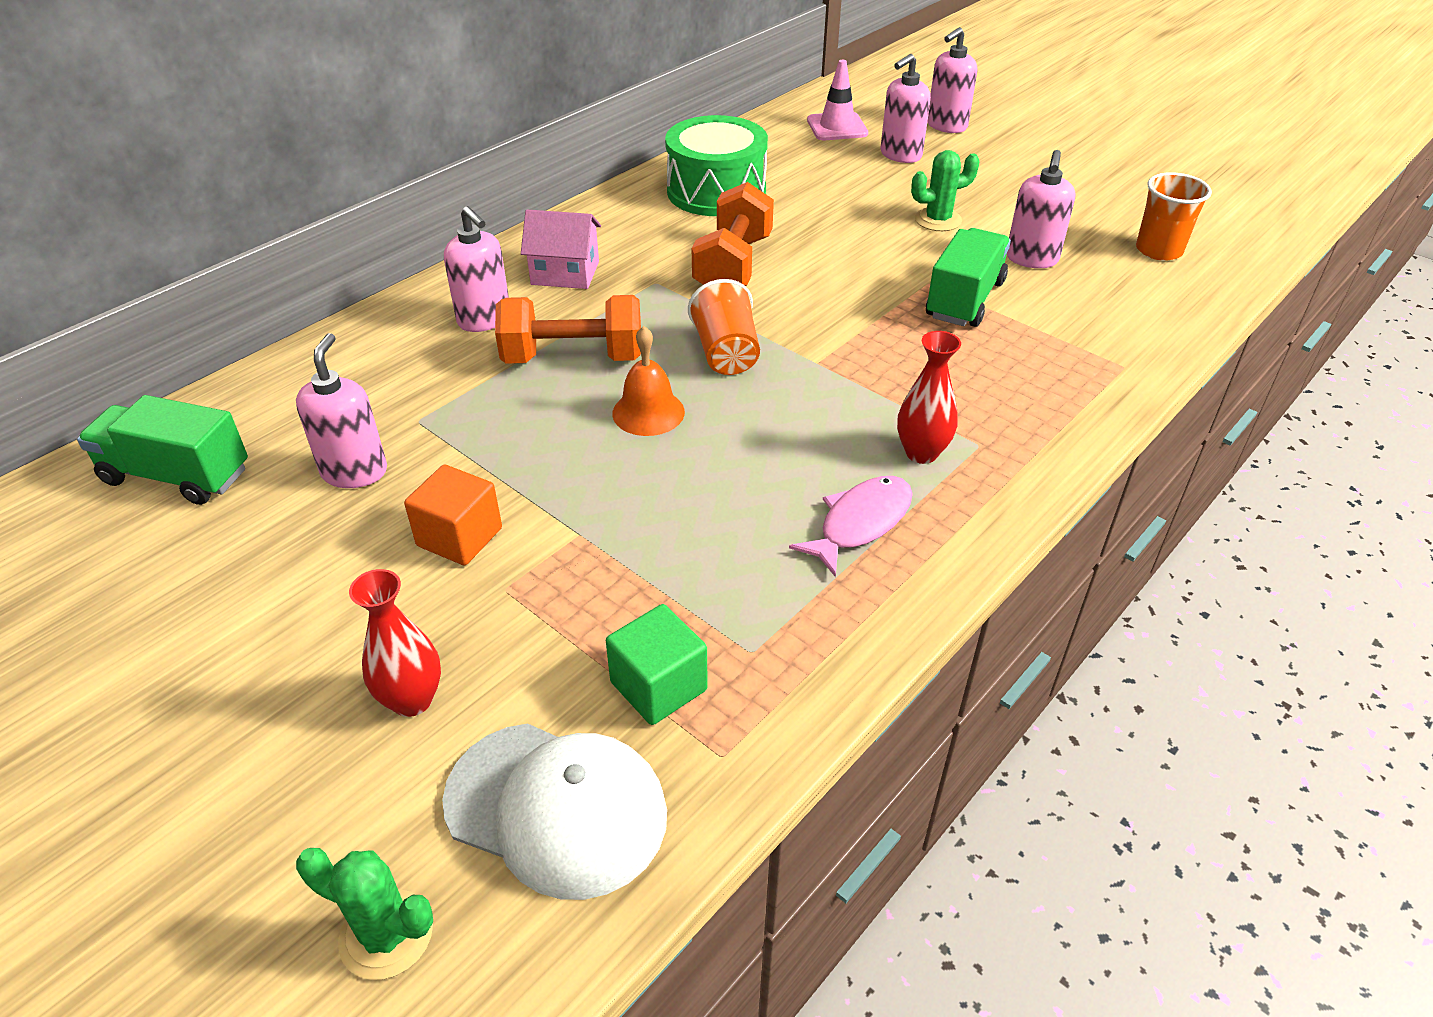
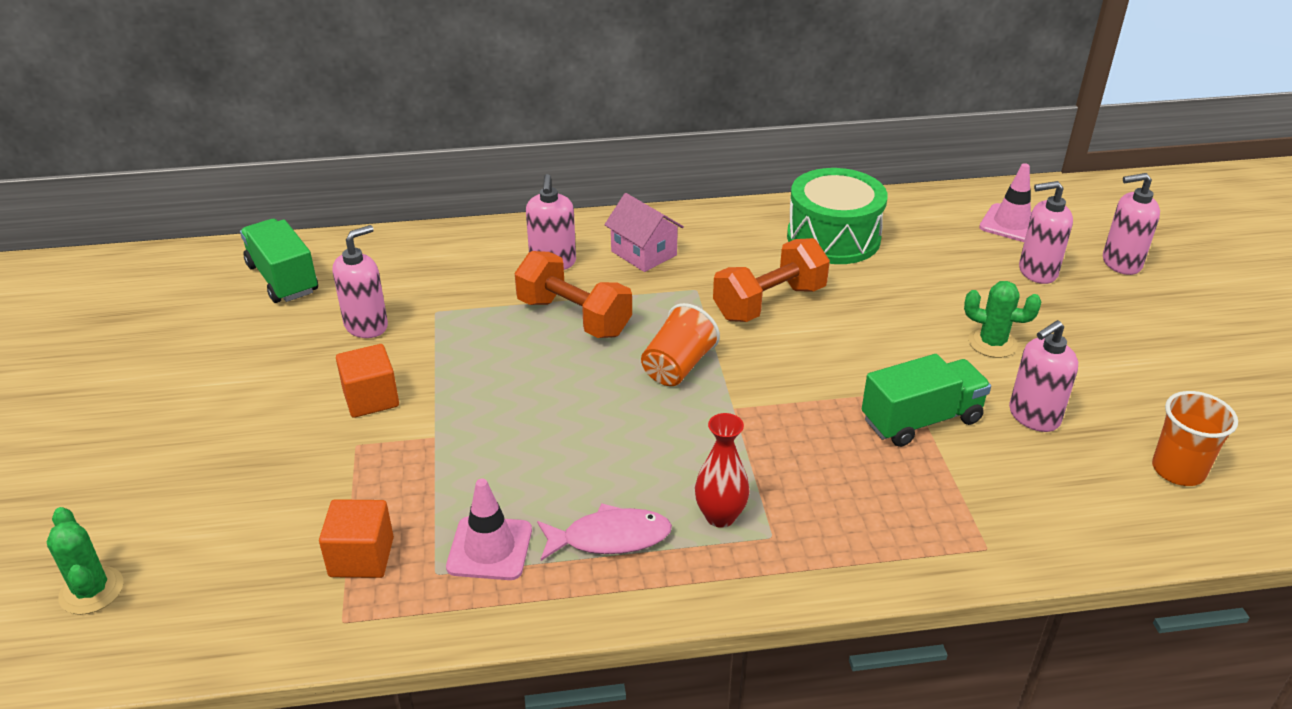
camera: 40 degrees right, 5 degrees down
(412, 700) = (240, 478): red vase -> none
(556, 808) = (231, 586): white cap -> none
(648, 412) = (573, 381): orange bell -> none
(658, 686) = (361, 557): green cube -> orange cube
(770, 598) = (489, 548): none -> pink traffic cone

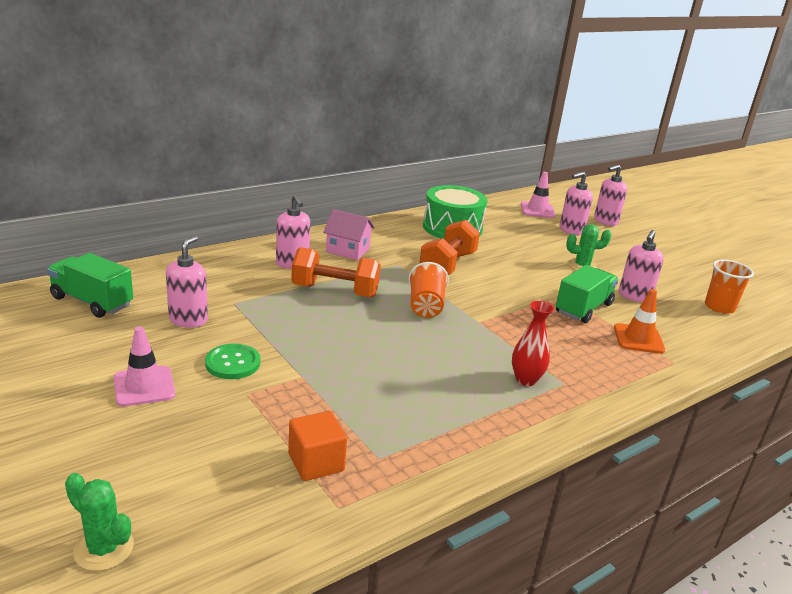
camera: 30 degrees left, 10 degrees down
(371, 398) = (233, 363): orange cube -> green button
(489, 548) = (402, 433): pink traffic cone -> pink traffic cone (144, 386)
(610, 538) = (473, 407): pink fish -> none
(965, 493) = (638, 339): none -> orange traffic cone

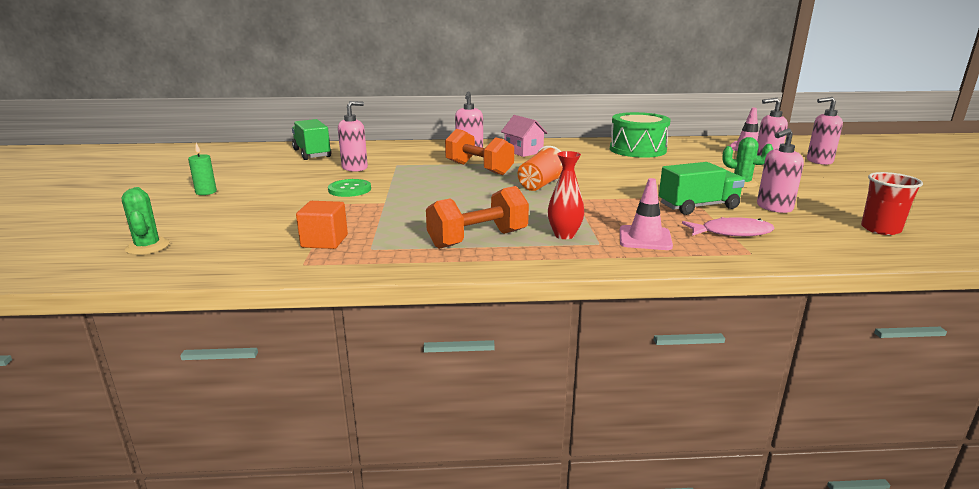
camera: 35 degrees right, 5 degrees down
(38, 418) = (206, 192): none -> green candle
(144, 386) = (280, 190): pink traffic cone -> pink traffic cone (645, 238)
(447, 265) = (598, 167): orange dumbbell -> orange dumbbell (478, 239)
(638, 339) = (732, 233): orange traffic cone -> pink fish
(719, 307) = (880, 229): orange cup -> red cup

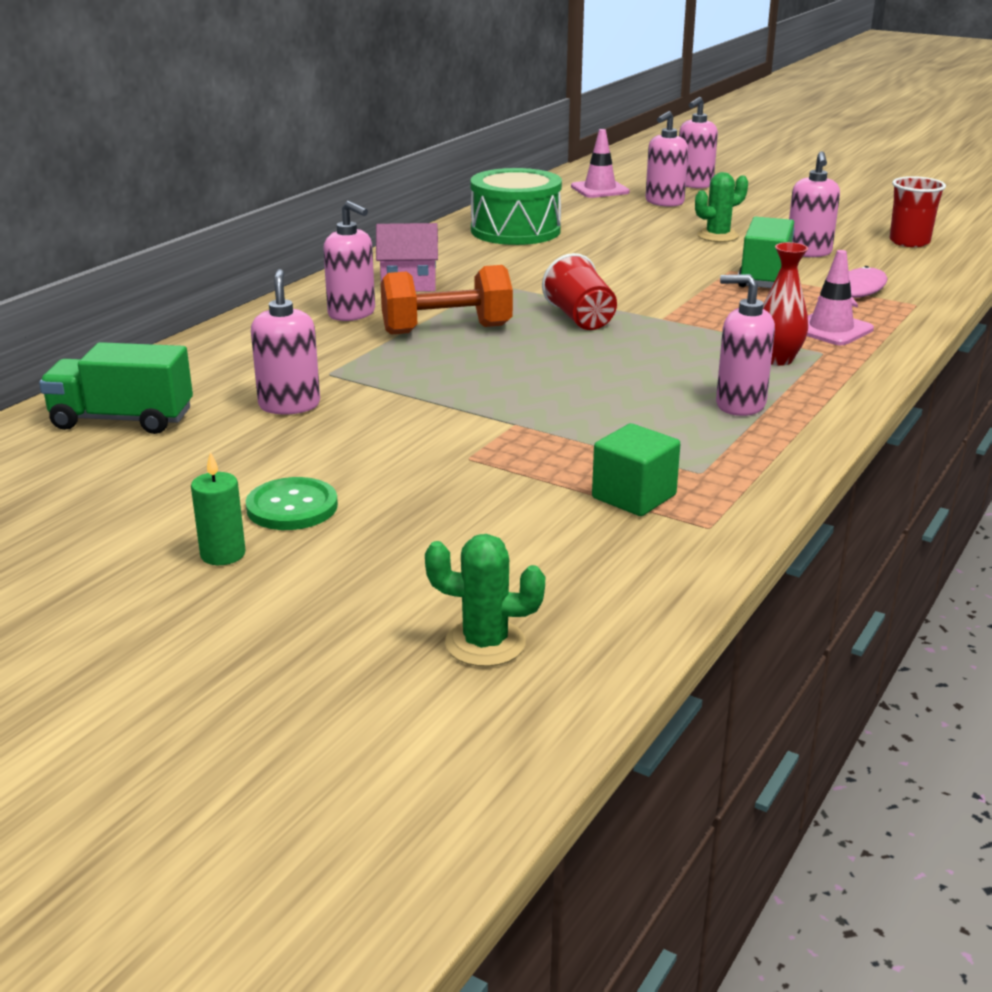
camera: 55 degrees left, 5 degrees up
(324, 241) = (634, 496): orange cube -> green cube
(349, 189) = (409, 433): green button -> green button (292, 507)
(478, 239) = (740, 405): orange dumbbell -> pink soap dispenser
(540, 185) = (580, 318): orange cup -> red cup

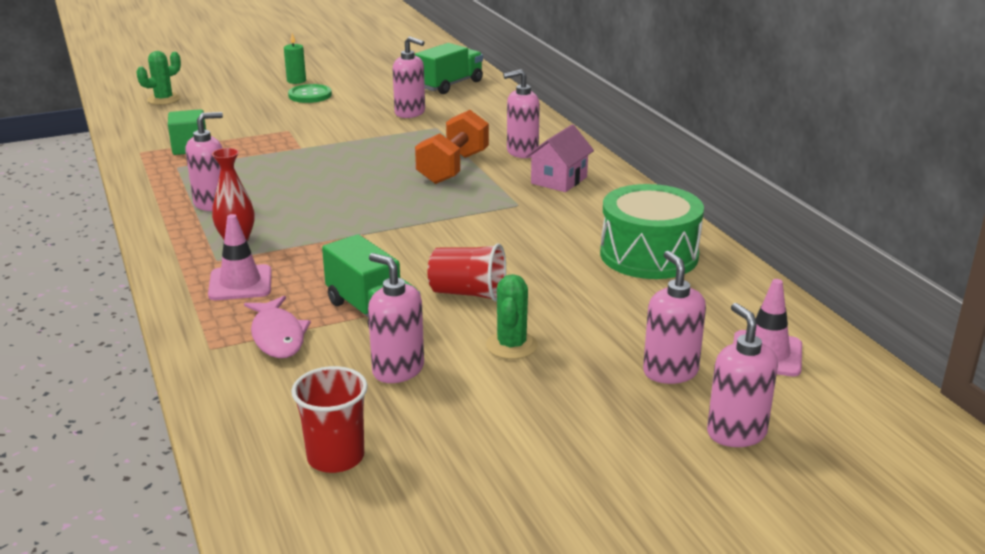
camera: 125 degrees right, 0 degrees up
(580, 318) = (407, 209): red cup -> red cup (468, 293)

